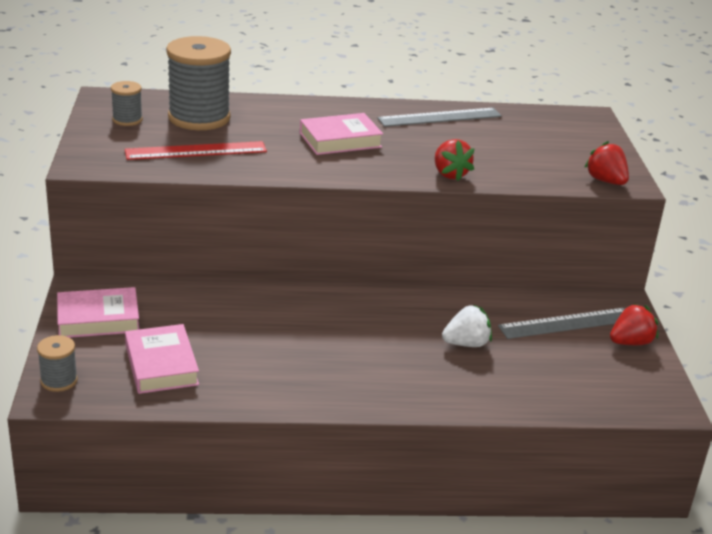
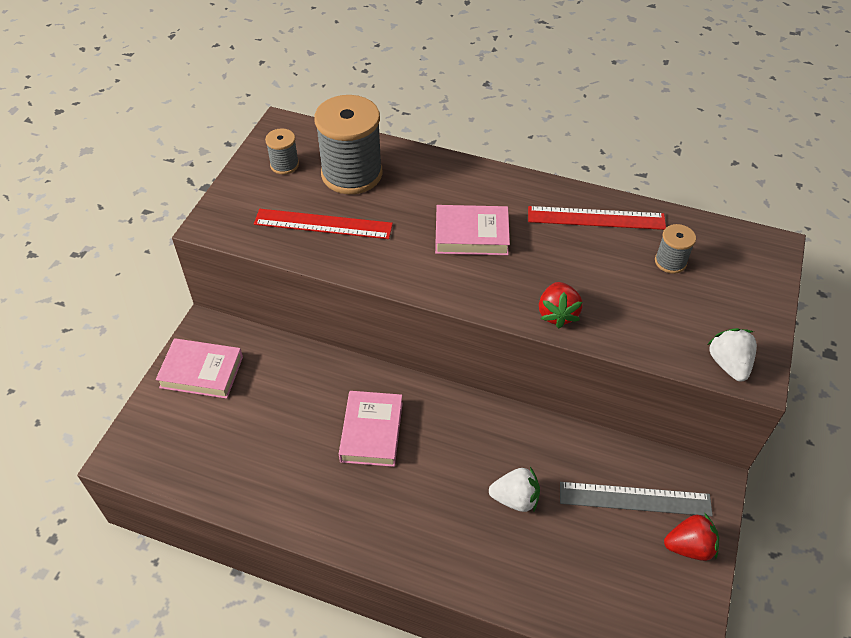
camera: 25 degrees right, 20 degrees up
(59, 380) = (135, 441): grey spool -> grey spool (670, 262)
(161, 365) = (225, 446): pink book -> pink book (371, 432)
(440, 117) = (596, 218): grey ruler -> red ruler
(606, 181) = (728, 364): red strawberry -> white strawberry

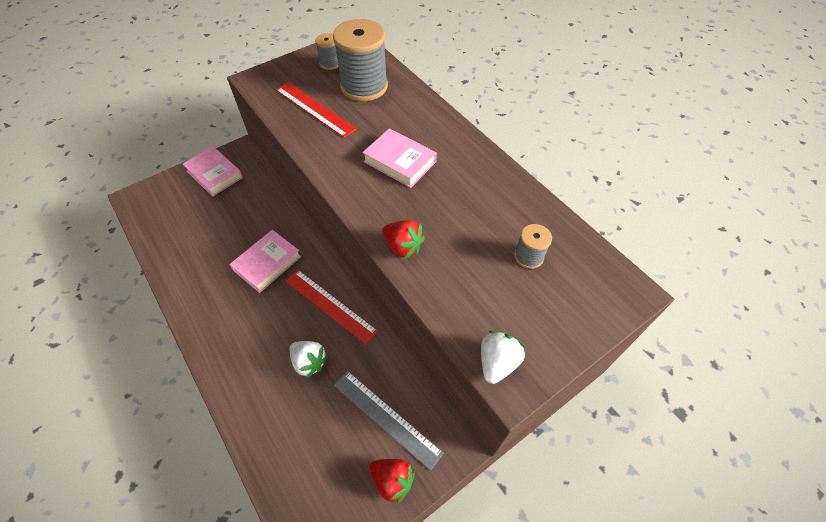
camera: 35 degrees right, 5 degrees up
(557, 314) = (403, 247): red strawberry -> red strawberry turned 90 degrees counterclockwise
(596, 218) = (501, 195): red ruler -> red ruler (330, 305)

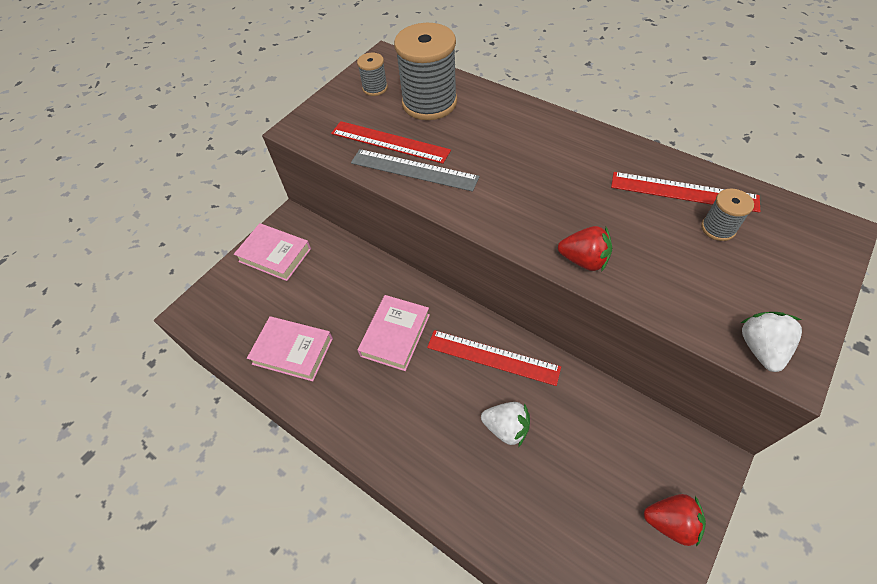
camera: 15 degrees left, 0 degrees up
(386, 418) = (625, 457): grey ruler -> grey ruler (413, 170)
(399, 162) = (521, 171): pink book -> pink book (293, 351)
(520, 218) = (683, 192): none -> red ruler

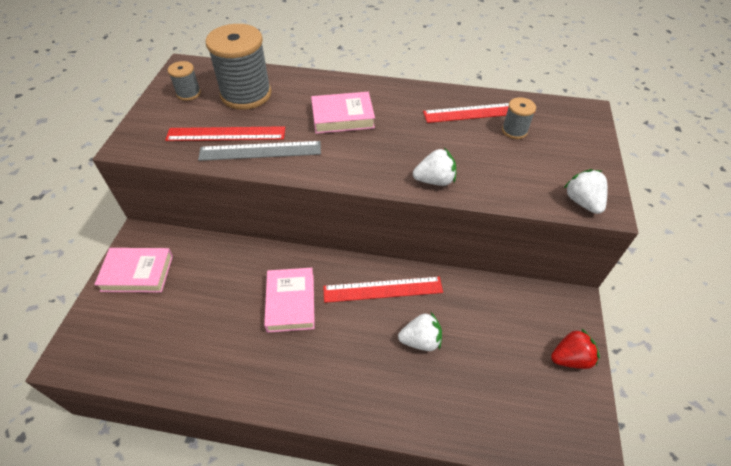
camera: 30 degrees left, 5 degrees down
(293, 351) = (198, 352): pink book -> pink book (342, 117)
(583, 260) = (434, 180): red strawberry -> white strawberry

